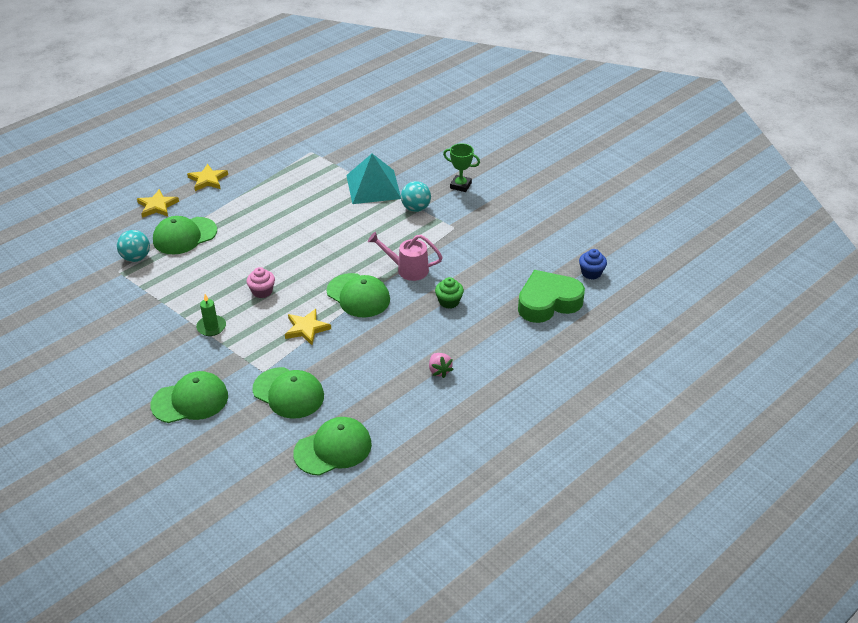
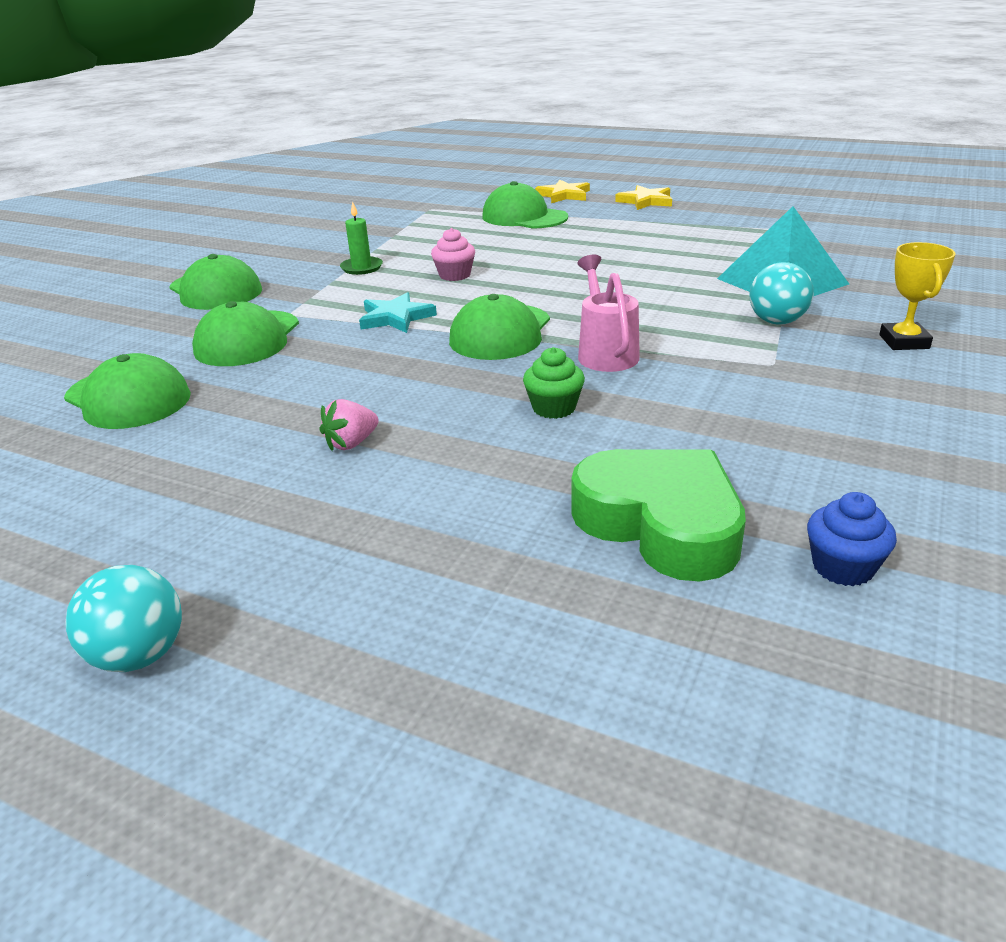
camera: 70 degrees right, 10 degrees down
(136, 258) = (460, 209): turquoise ball -> turquoise ball (140, 655)
(306, 328) = (396, 317): yellow star -> turquoise star
(460, 185) = (904, 342): green trophy -> yellow trophy

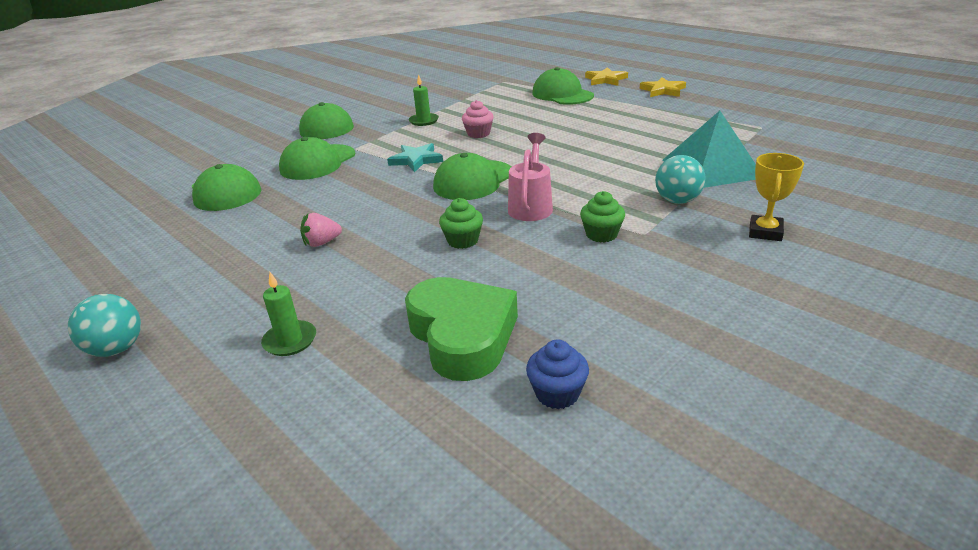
camera: 20 degrees right, 0 degrees up
(422, 581) = (290, 341): none -> green candle
(723, 373) = (601, 234): none -> green cupcake

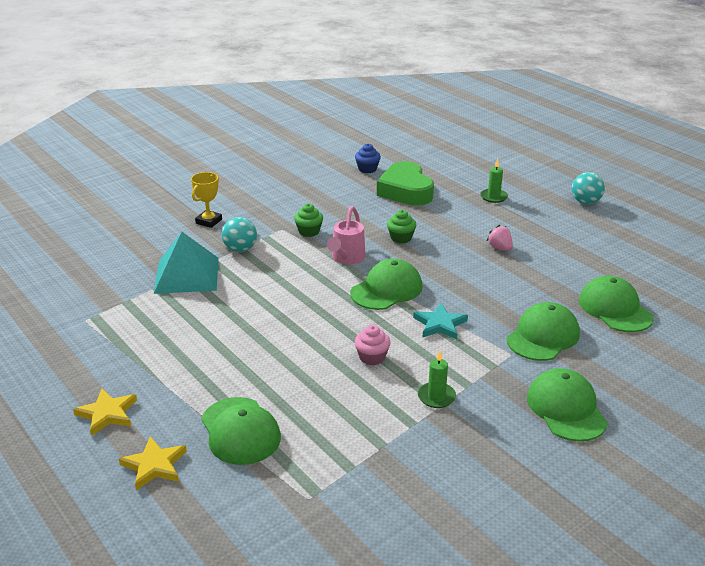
camera: 175 degrees left, 0 degrees up
(321, 243) = (500, 248): pink strawberry -> pink strawberry turned 105 degrees counterclockwise

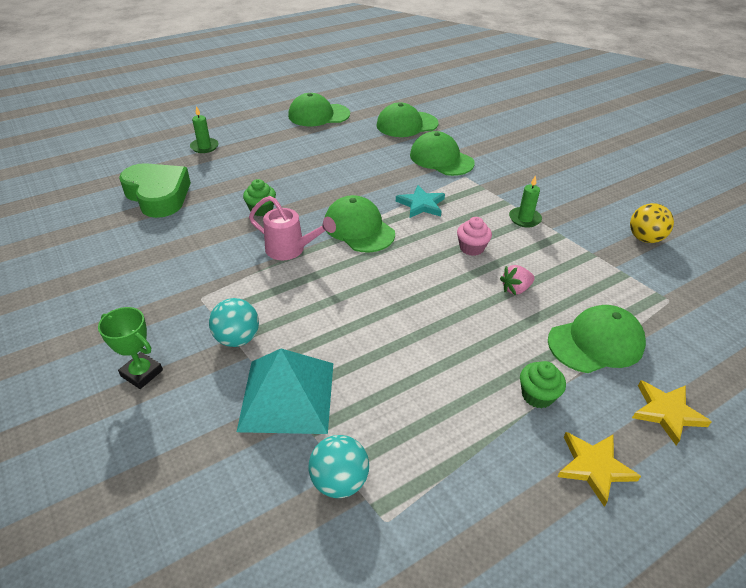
camera: 85 degrees left, 10 degrees up
(209, 221) = (142, 373): yellow trophy -> green trophy
(309, 231) = (218, 274): green cupcake -> green cupcake (537, 395)
(367, 169) = (83, 217): blue cupcake -> none
(405, 191) = (158, 195): green heart -> green heart turned 120 degrees counterclockwise
(424, 497) = (644, 238): none -> yellow ball
(500, 248) = (302, 157): pink strawberry -> pink strawberry (515, 289)
(566, 409) = (530, 164): green cap -> green cap (318, 115)
(585, 202) = (240, 107): turquoise ball -> turquoise ball (339, 481)

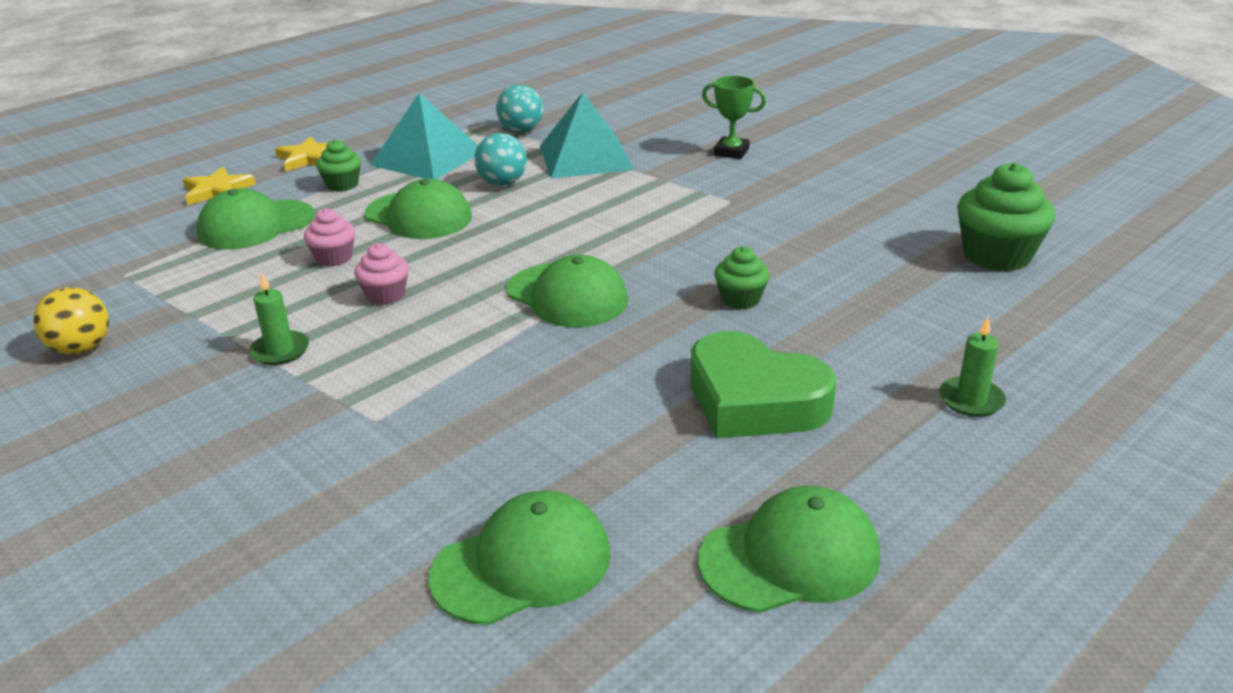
camera: 170 degrees right, 10 degrees down
(87, 214) = (996, 256): none -> green cupcake
(158, 195) = (930, 294): green heart -> green heart (754, 400)
(237, 338) = (660, 180): turquoise ball -> turquoise ball (502, 183)
(290, 249) = (656, 257): pink watering can -> none
(421, 204) = (467, 347): turquoise star -> none
(441, 159) = (425, 457): green cap -> green cap (418, 216)
(454, 434) = (427, 158): none -> turquoise pyramid
(515, 289) = (334, 258): pink strawberry -> pink cupcake

